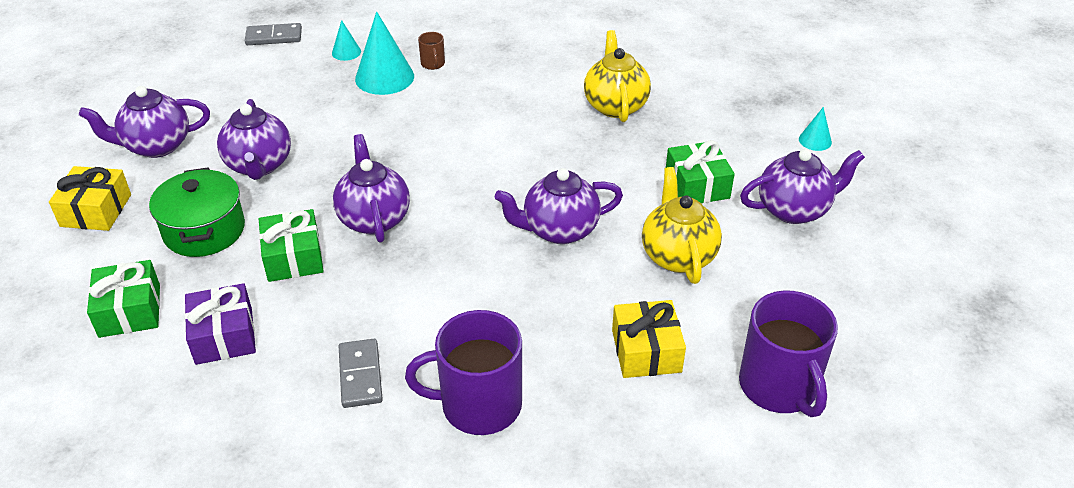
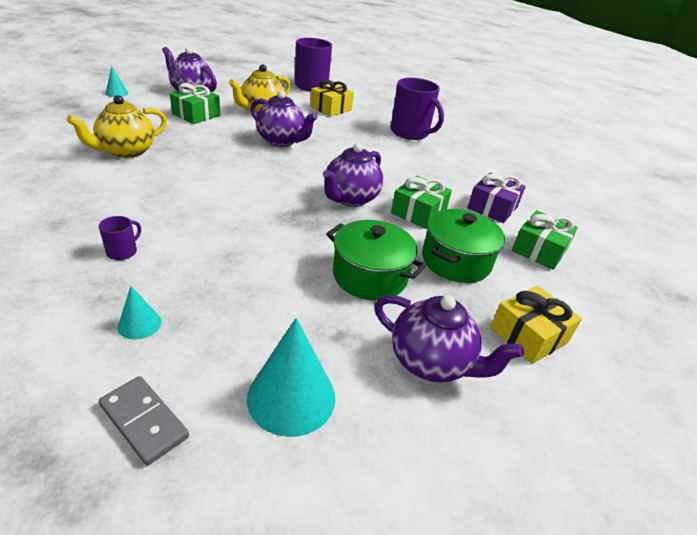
camera: 135 degrees left, 5 degrees down
(259, 165) = (370, 276): purple teapot -> green pot
(360, 375) = (443, 161): grey domino -> none
(384, 77) = (172, 271): turquoise cone -> turquoise cone (291, 397)
(433, 64) = (122, 251): brown mug -> purple mug

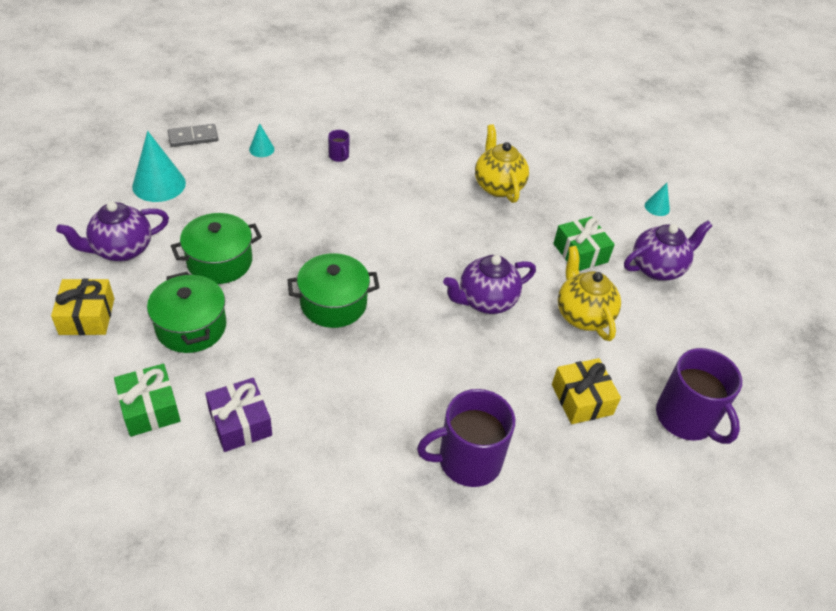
camera: 120 degrees right, 10 degrees up
(350, 199) = (333, 303): purple teapot -> green pot
(418, 212) = (276, 345): green gift -> none

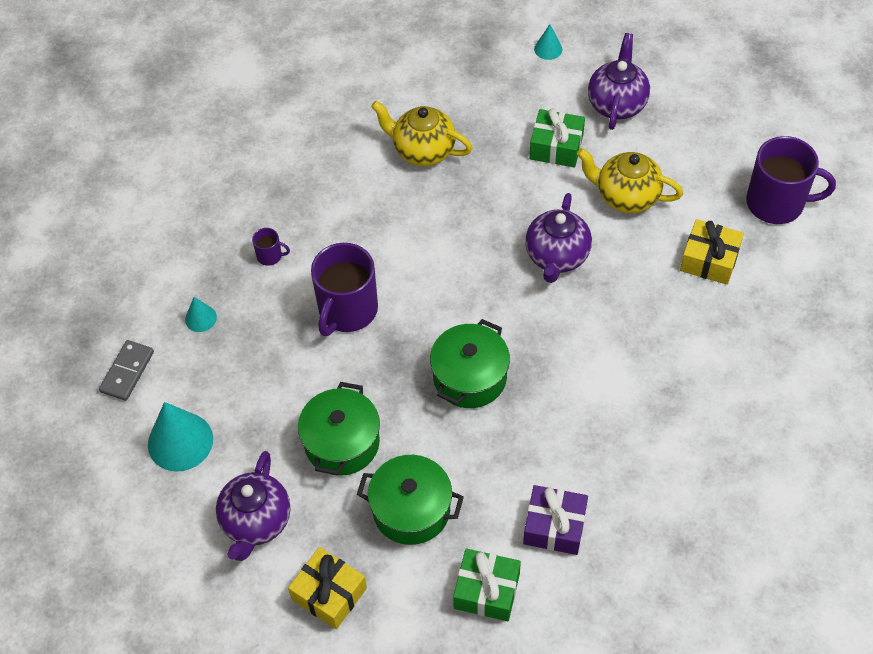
camera: 45 degrees left, 10 degrees up
(468, 460) = (710, 379): purple mug -> purple mug (347, 310)

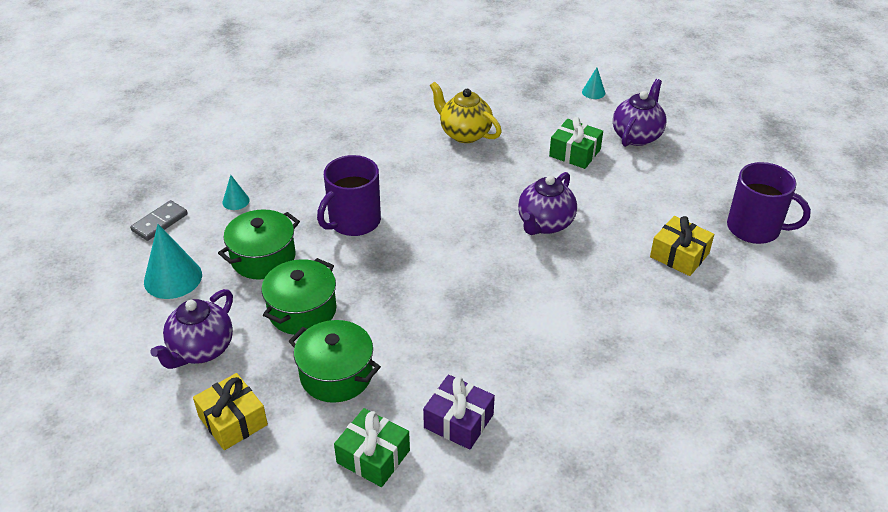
camera: 15 degrees right, 15 degrees down
(270, 256) = (311, 173): purple mug -> none
(470, 377) = (433, 290): green pot -> green pot (263, 258)
(626, 196) = (621, 197): yellow teapot -> none

